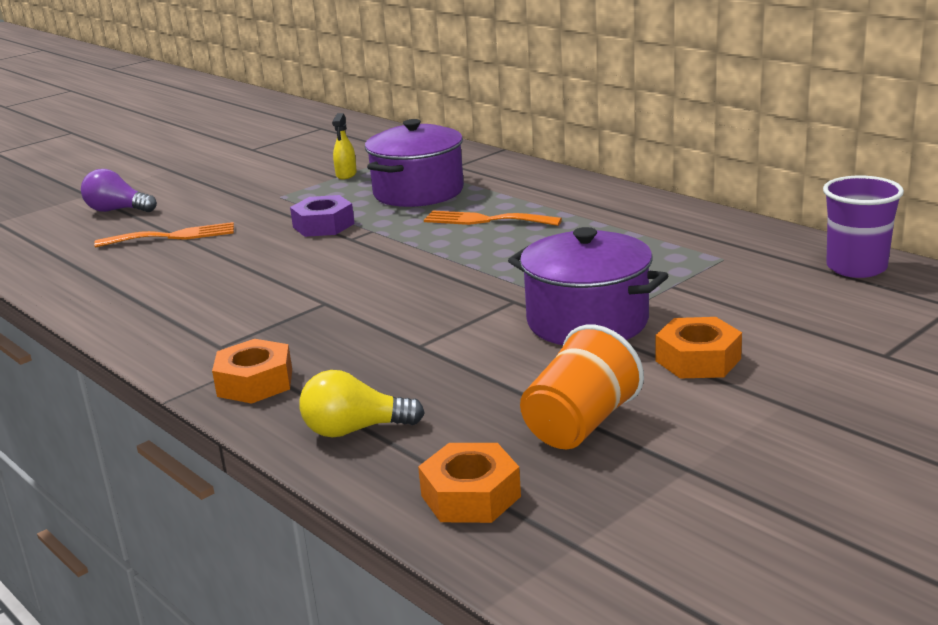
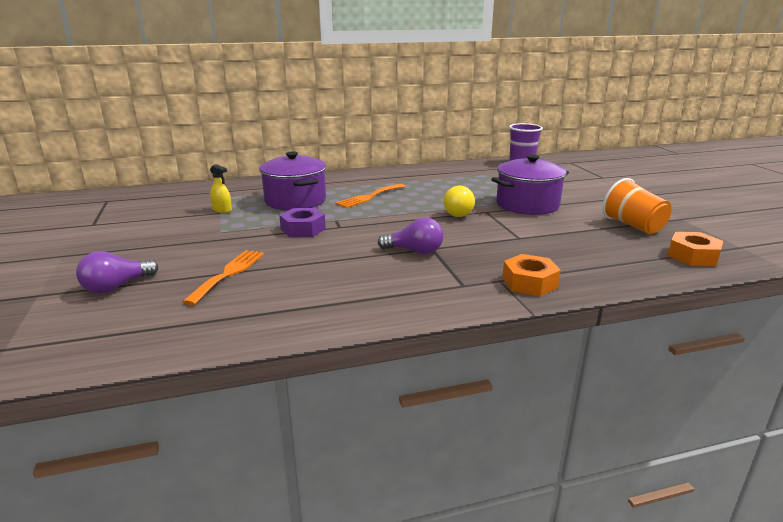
camera: 65 degrees left, 0 degrees up
(305, 296) = (414, 251): none -> purple light bulb
(355, 430) = (611, 267): yellow light bulb -> yellow light bulb (460, 213)
(698, 360) = (585, 198): orange nut -> none

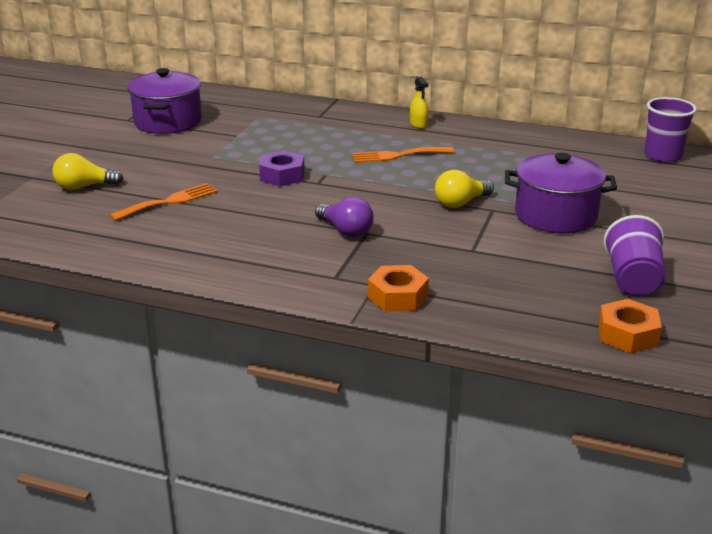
camera: 35 degrees right, 5 degrees up
(116, 287) = (84, 187): purple light bulb -> yellow light bulb
(222, 210) = (242, 133): yellow spray bottle -> yellow spray bottle (418, 124)
(295, 201) = (319, 140): purple pot -> purple pot (168, 122)
(633, 226) = (633, 280): orange cup -> purple cup

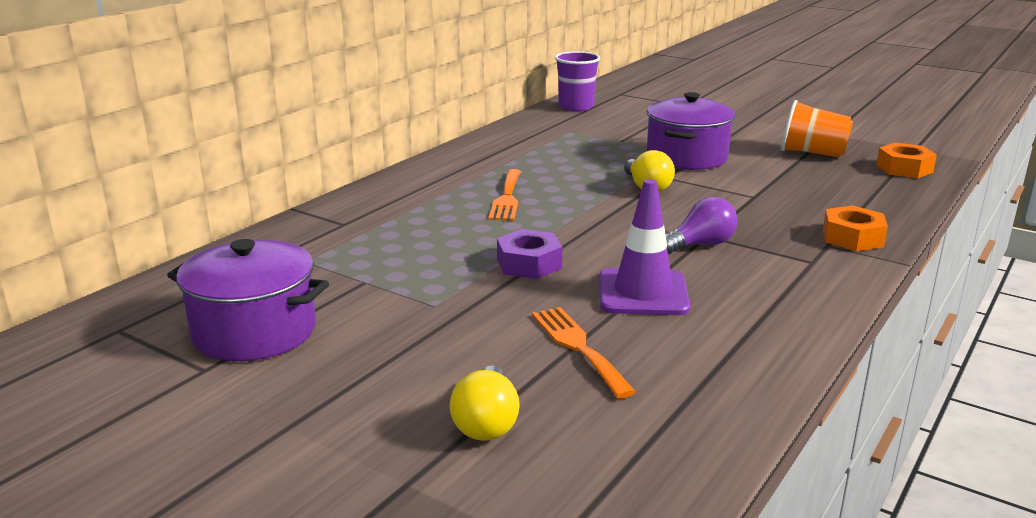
camera: 75 degrees left, 5 degrees down
(251, 215) = (643, 293): none -> purple traffic cone
(418, 124) = (423, 178): yellow spray bottle -> none
(633, 280) = (812, 153): purple cup -> orange cup

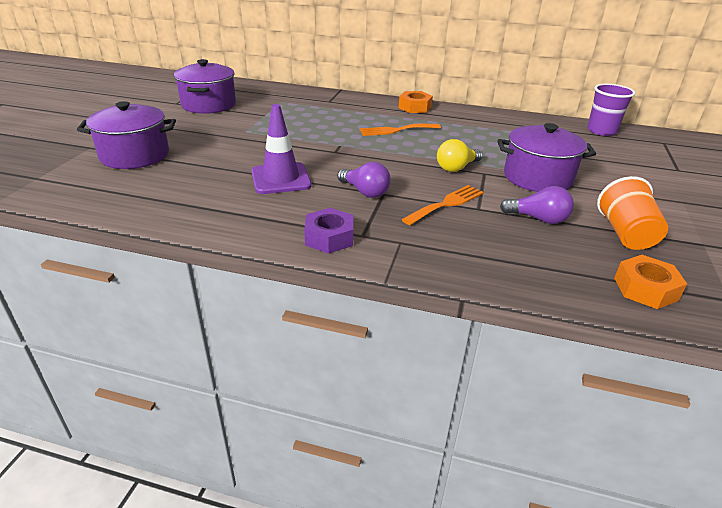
camera: 70 degrees right, 10 degrees up
(486, 422) = (135, 155): yellow light bulb -> purple pot
(529, 264) = (305, 146): purple nut -> purple nut (329, 237)
(578, 347) = (209, 167): orange fork -> orange fork (446, 204)
(780, 177) = (538, 219): none -> purple light bulb
(852, 238) = (423, 253): orange nut -> orange nut (415, 107)

